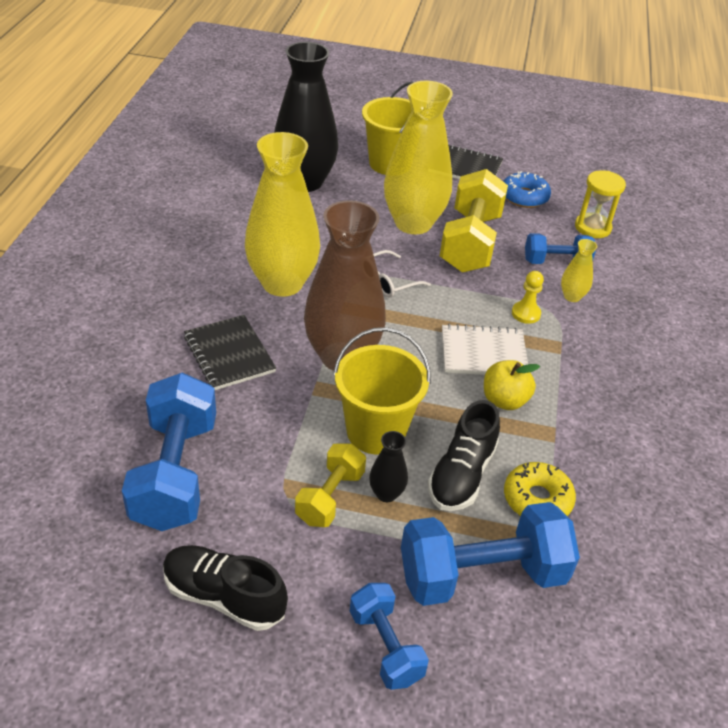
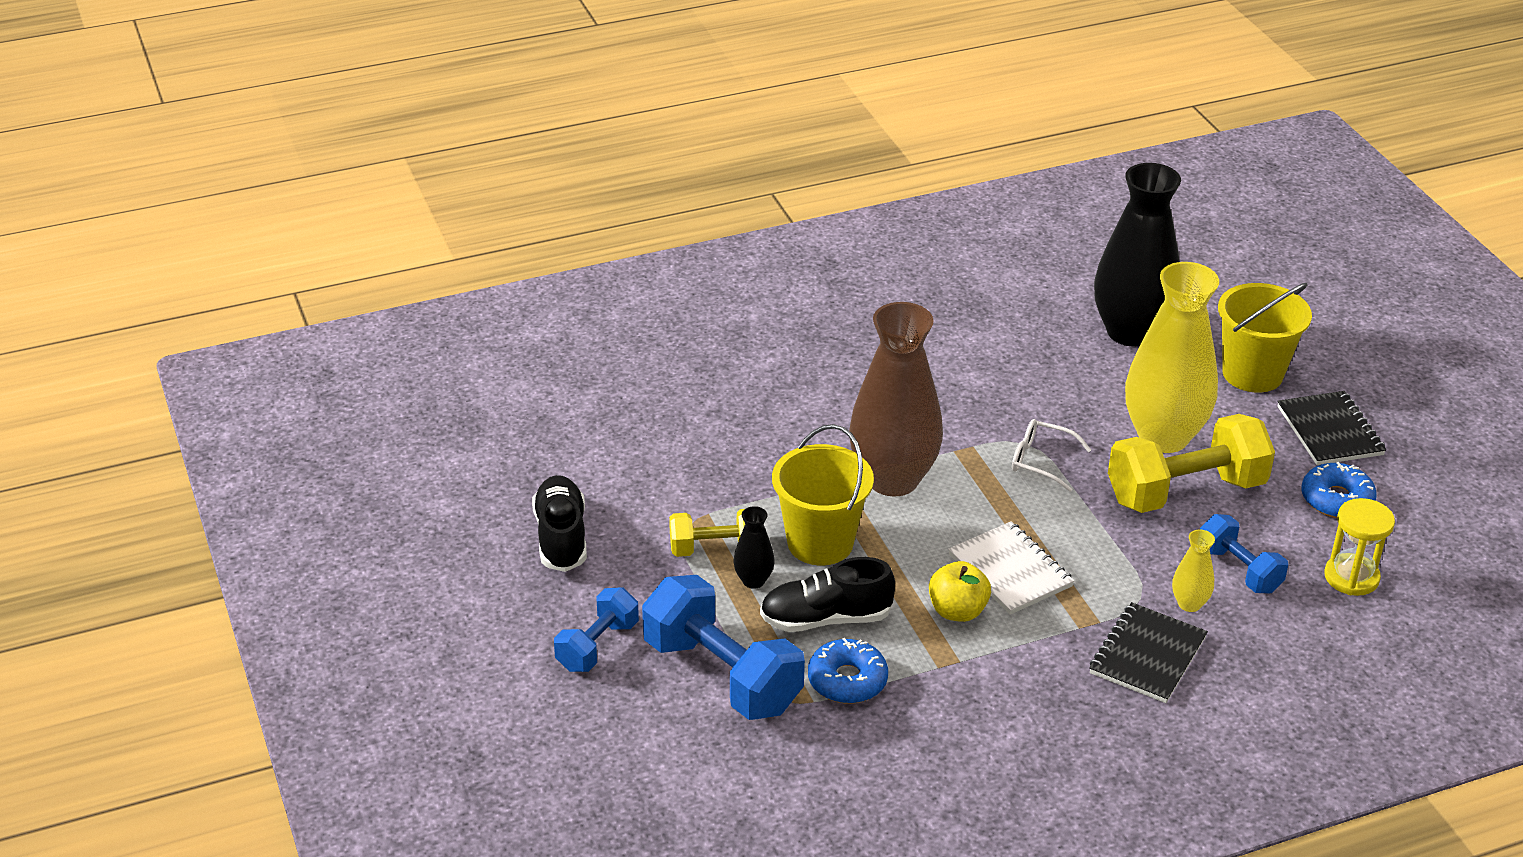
camera: 60 degrees right, 5 degrees down
(175, 473) = (651, 451): blue dumbbell -> none
(229, 354) = (815, 411): black notebook -> black notebook (1147, 655)
(282, 283) = (949, 395): yellow vase -> none
(526, 313) = (1113, 578): yellow pawn -> none
(537, 499) = (847, 680): yellow donut -> blue donut

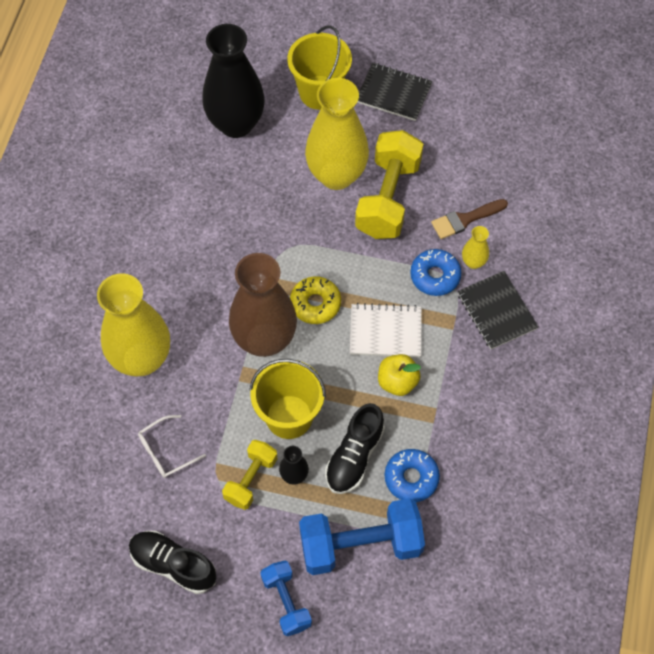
camera: 55 degrees left, 25 degrees up
(772, 401) = (142, 359): none -> yellow vase
(981, 497) = (315, 304): none -> yellow donut
(1041, 461) = (309, 251): white glasses -> white glasses (166, 451)
(1238, 570) = (465, 219): blue dumbbell -> brown brush
(1336, 500) = (447, 132): blue donut -> blue donut (435, 276)
(1351, 577) = (508, 172): yellow hourglass -> none

